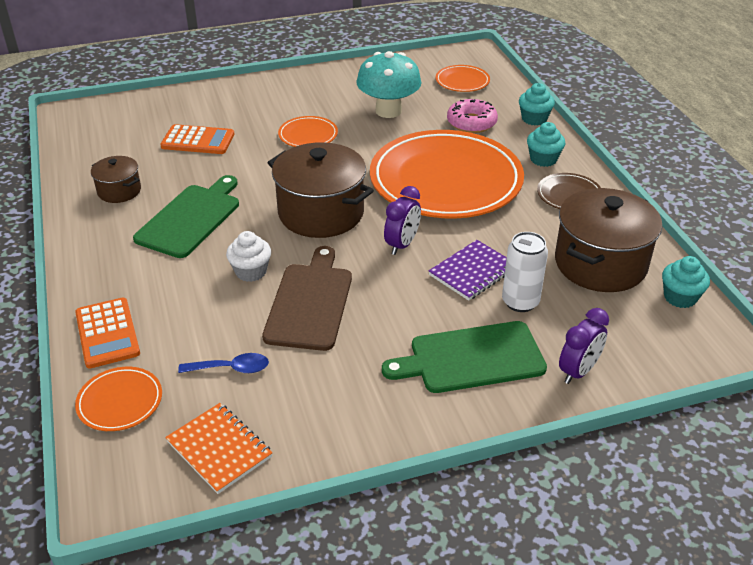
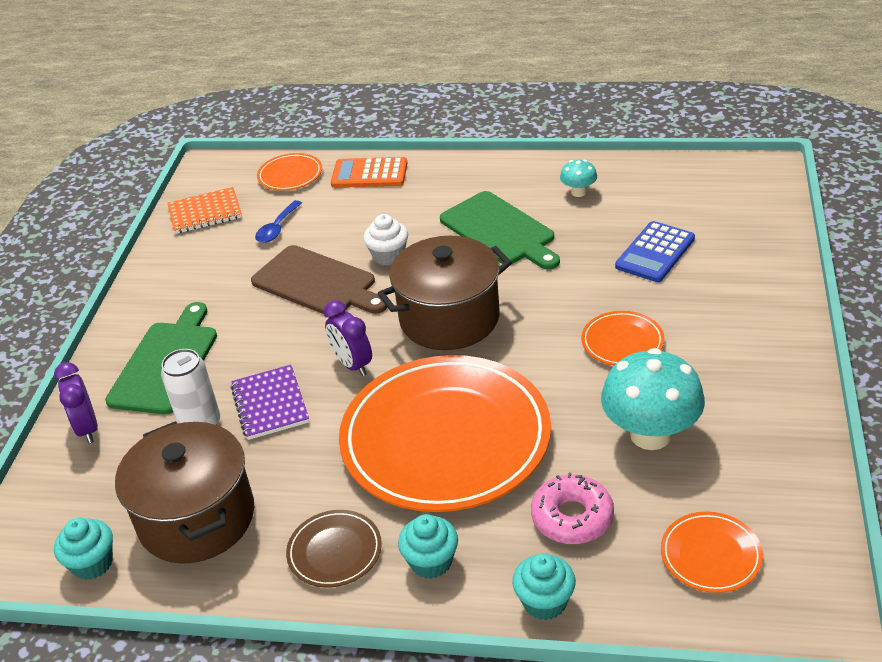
camera: 120 degrees right, 0 degrees up
(119, 191) = (578, 192): brown pot -> turquoise mushroom
(198, 140) = (655, 252): orange calculator -> blue calculator

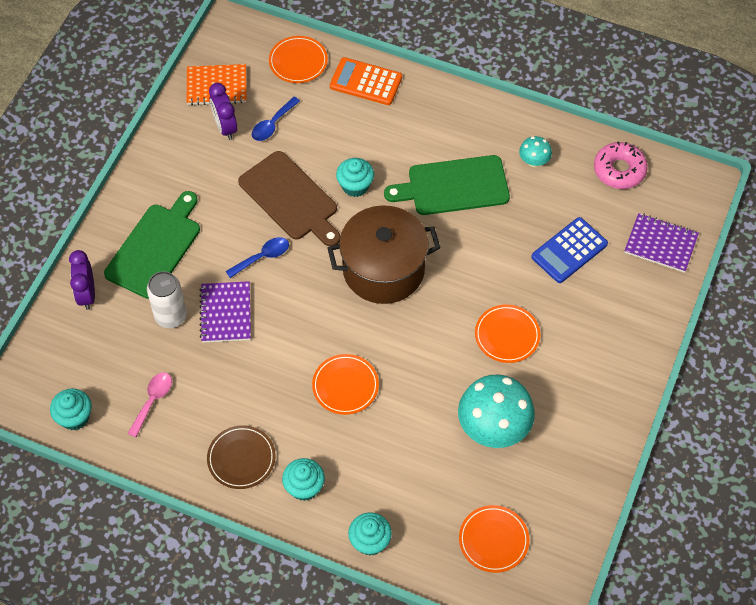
camera: 10 degrees right, 20 degrees up
(197, 518) = (152, 401): brown pot -> pink spoon
(300, 341) = (262, 257): none -> blue spoon
(353, 364) = (296, 293): purple clock -> purple clock (225, 127)
(388, 256) = (355, 186): white cupcake -> turquoise cupcake
(445, 439) = (345, 386): orange plate -> orange plate, size x0.42
(500, 231) = (453, 186): green cutting board -> green cutting board turned 105 degrees clockwise
(572, 517) = (412, 481): pink donut -> pink donut (619, 170)
(752, 224) = (661, 244): none -> purple notebook

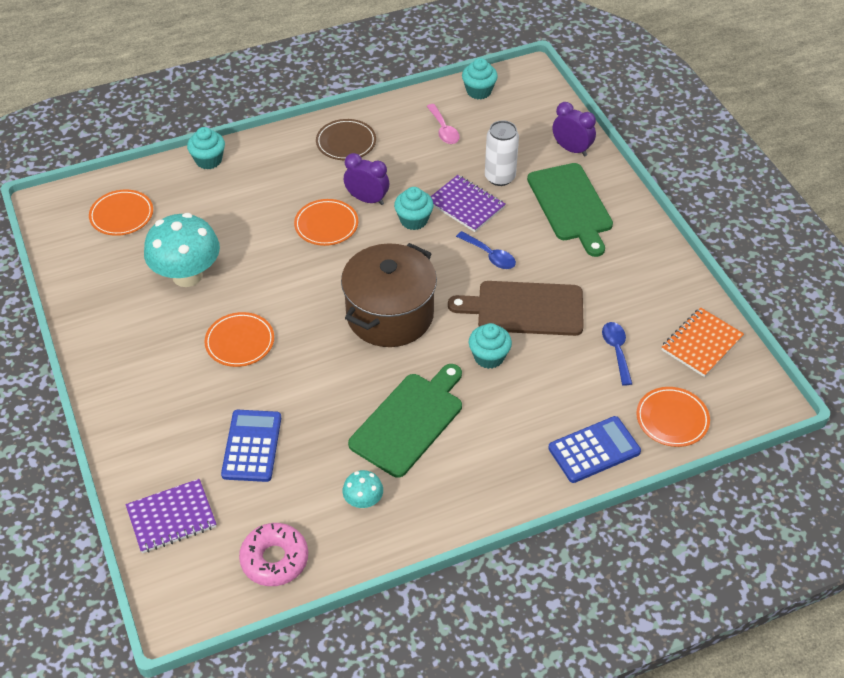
camera: 135 degrees right, 10 degrees down
(225, 127) = (647, 319): purple clock -> purple clock (367, 199)
(262, 257) = (489, 255): blue spoon -> blue spoon turned 60 degrees counterclockwise
(304, 487) = (286, 156): turquoise cupcake -> turquoise cupcake (414, 220)
(366, 82) = (594, 450): orange calculator -> blue calculator

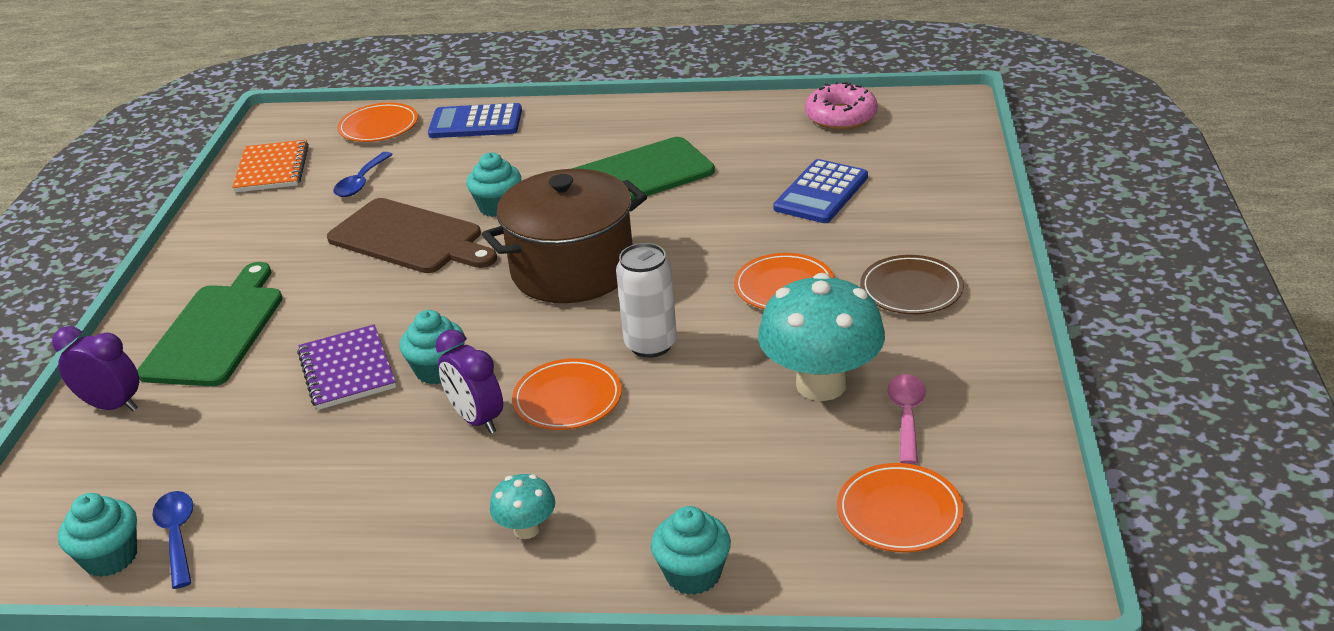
camera: 150 degrees left, 15 degrees down
(171, 518) = (936, 160): purple notebook -> none
(346, 142) = (426, 530): brown plate -> brown plate (911, 289)
(363, 501) = (728, 134): turquoise mushroom -> turquoise mushroom (526, 529)
(443, 130) = (249, 500): pink spoon -> pink spoon (906, 416)
(489, 255) = (387, 301): blue spoon -> blue spoon (177, 536)
(500, 177) = (258, 395): white can -> white can (651, 344)
(571, 149) = (112, 406): purple clock -> purple clock turned 135 degrees clockwise
(701, 343) = (272, 169): orange notebook -> orange notebook turned 75 degrees counterclockwise

